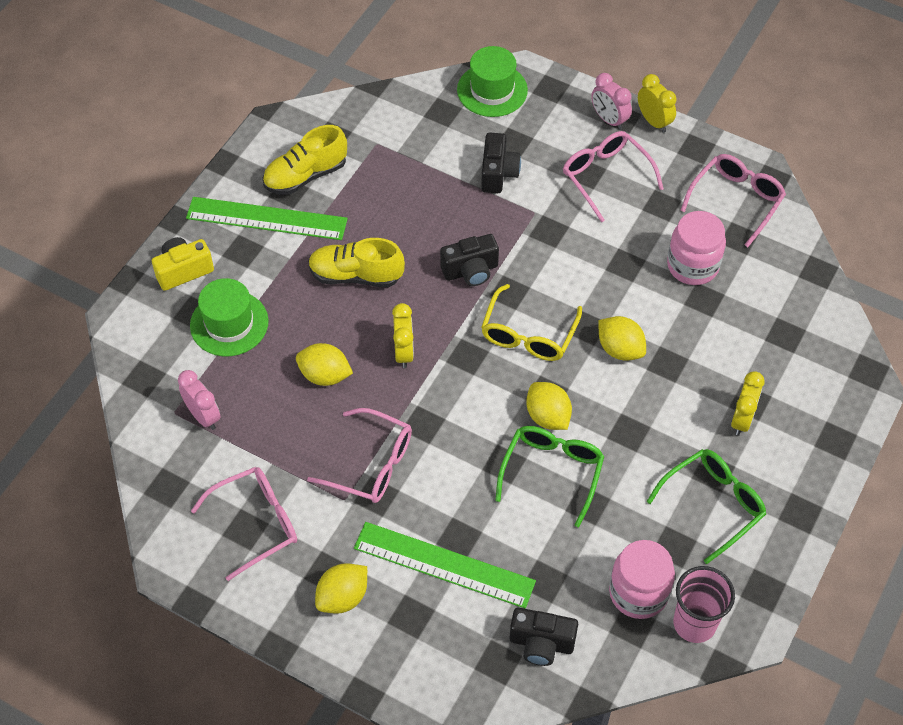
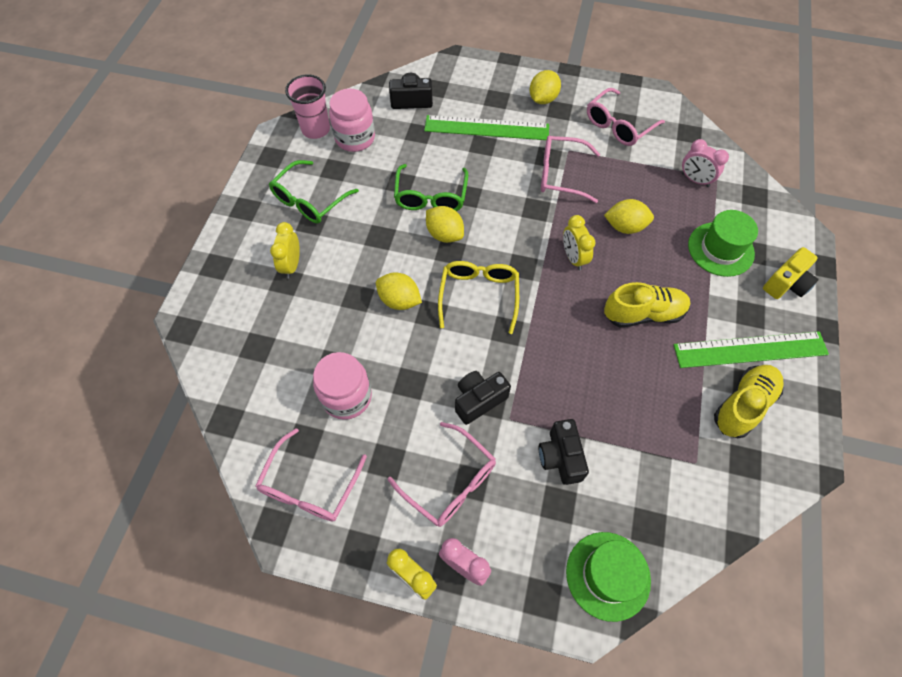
camera: 165 degrees right, 5 degrees up
(471, 271) = (547, 342): black camera -> black camera (479, 400)

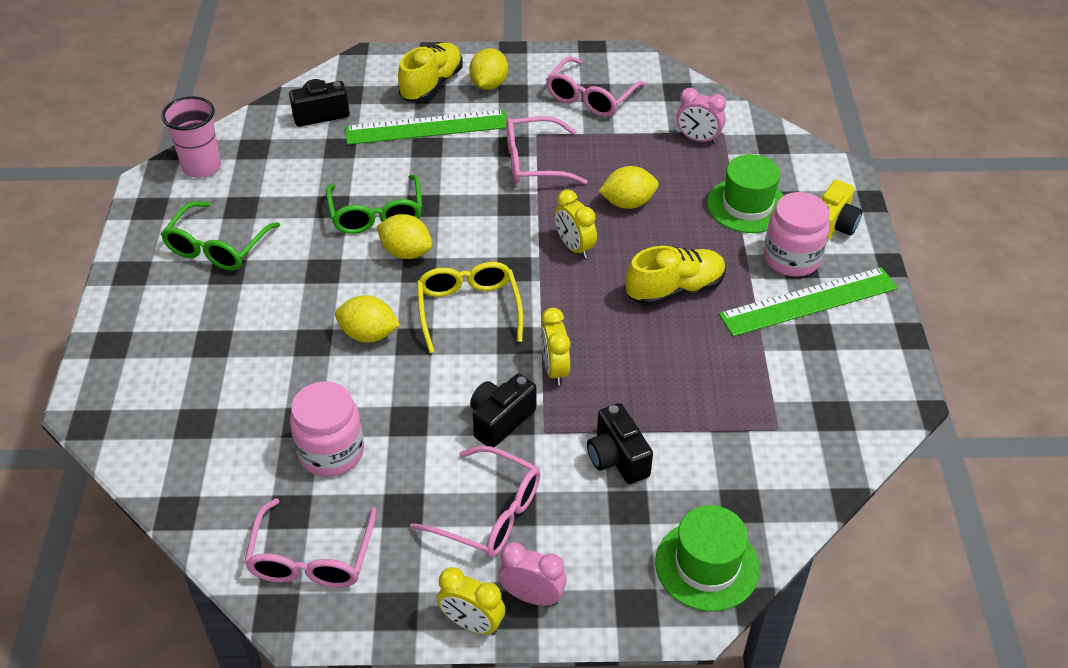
camera: 15 degrees left, 15 degrees down
(291, 265) = (215, 323): yellow clock -> yellow clock (554, 369)
(355, 138) = (258, 168): pink jar -> pink jar (791, 258)
(743, 405) = (816, 359): yellow shoe -> yellow shoe (431, 85)

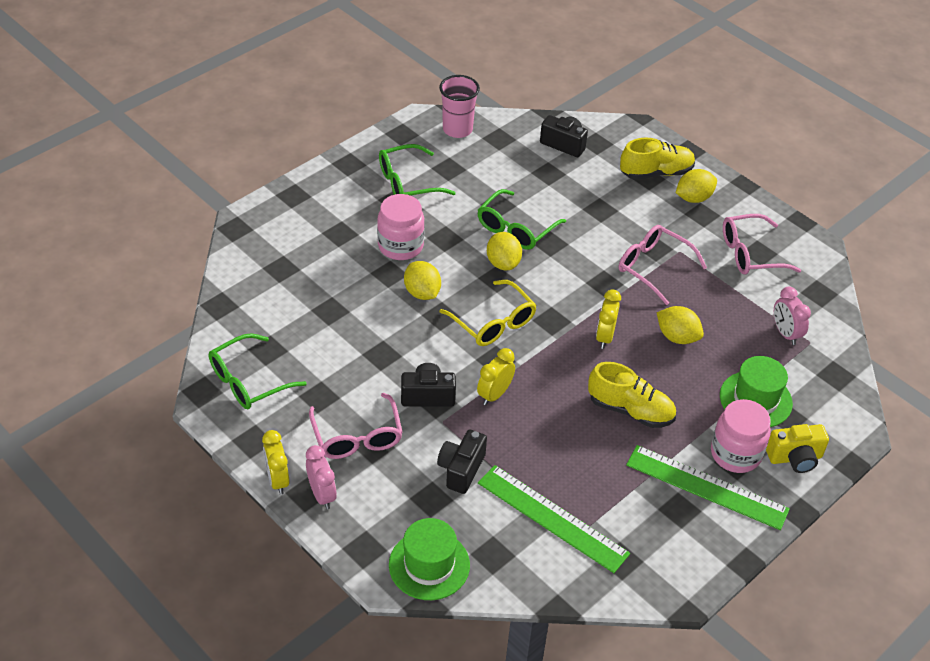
camera: 45 degrees right, 0 degrees up
(311, 558) = (248, 381): pink glasses -> green glasses
(331, 452) = (323, 338): pink jar -> pink jar (400, 246)
(426, 127) = (616, 197): green ruler -> green ruler (552, 518)
(468, 309) = (493, 323): yellow glasses -> yellow glasses turned 105 degrees clockwise

